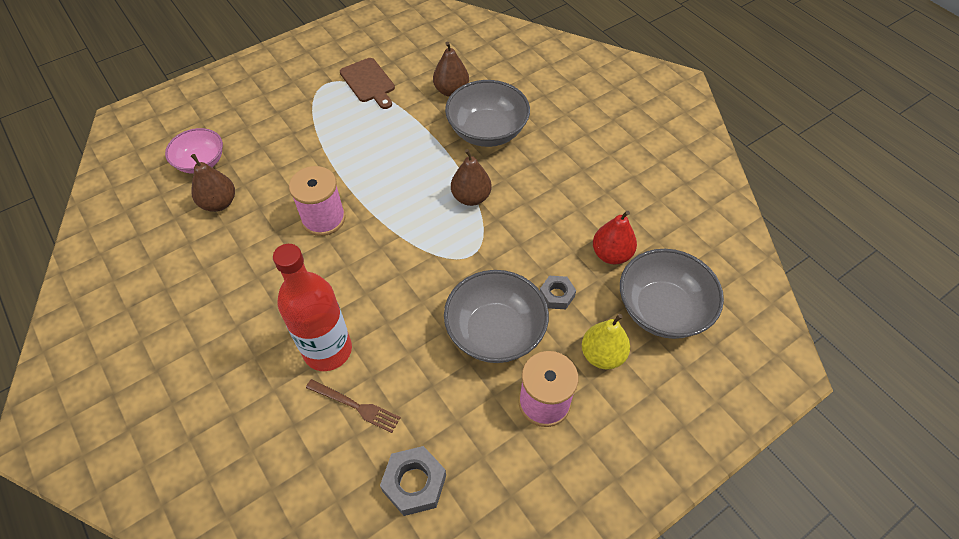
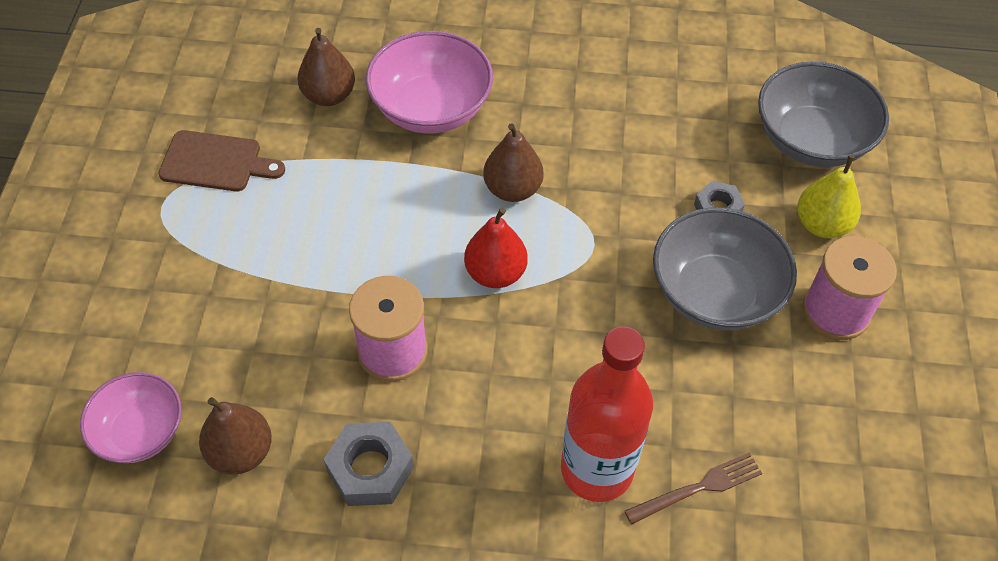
camera: 50 degrees left, 0 degrees up
(414, 483) = (840, 492): grey nut -> grey nut (370, 469)
(487, 131) = (431, 108): grey bowl -> pink bowl
(611, 254) = (709, 129): red pear -> red pear (495, 273)

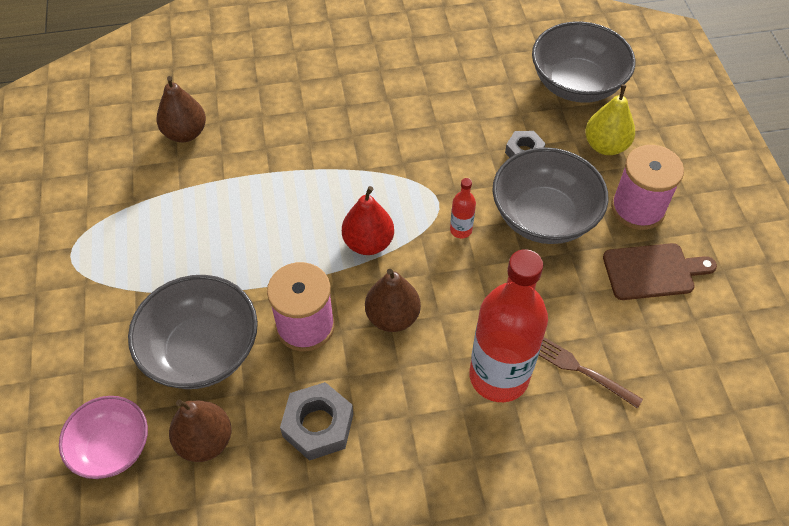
camera: 15 degrees left, 0 degrees up
(216, 162) = (106, 208): brown cutting board -> brown cutting board (652, 271)
(269, 349) = (202, 350): none -> grey bowl
(431, 108) = (273, 125): pink bowl -> none
(512, 189) = (360, 173): brown pear -> brown pear (392, 317)
(609, 284) = (461, 230): none -> red bottle
(698, 488) = (581, 370): brown fork -> brown fork turned 105 degrees counterclockwise

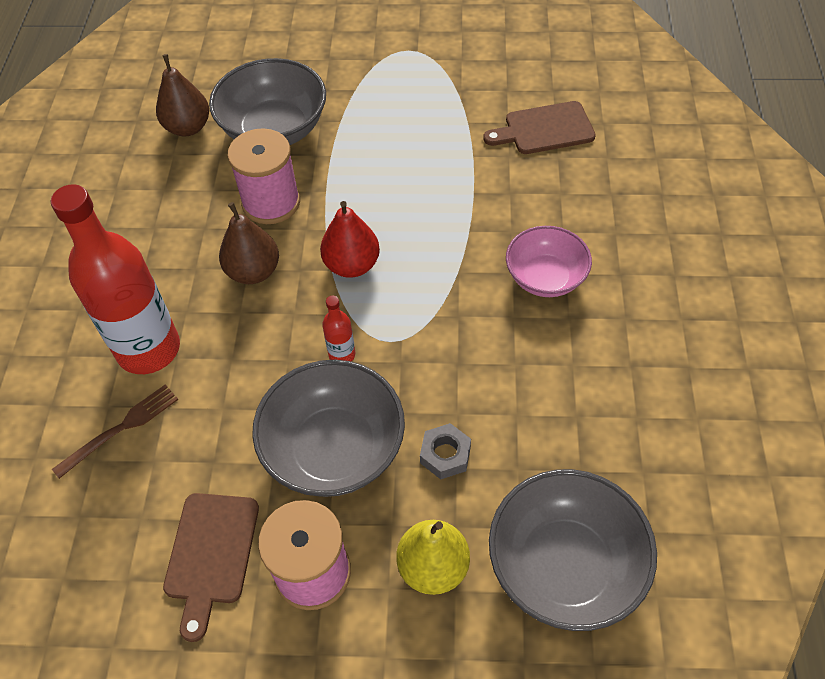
camera: 105 degrees right, 0 degrees up
(112, 447) = (209, 75): pink bowl -> pink bowl (545, 277)
(185, 133) = (544, 129): brown pear -> brown cutting board
(318, 425) = (166, 200): grey nut -> none

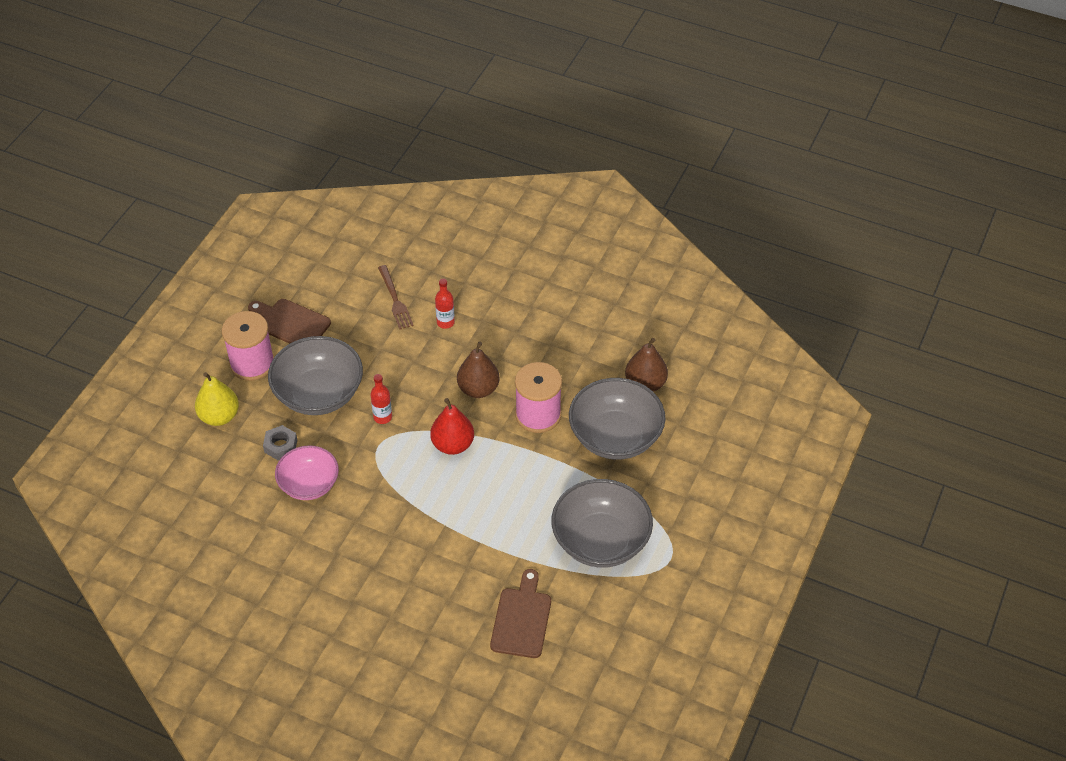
camera: 110 degrees right, 5 degrees down
(149, 349) = (445, 322): red bottle -> red bottle, size x0.41
(545, 277) = (376, 554): pink bowl -> pink bowl (309, 484)
(565, 566) = (179, 476): grey bowl -> grey bowl (600, 541)

